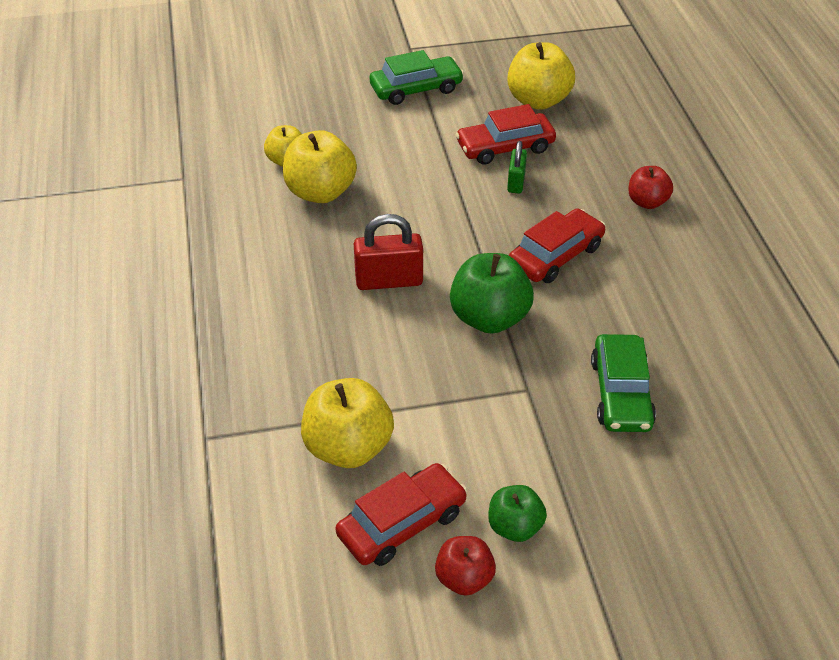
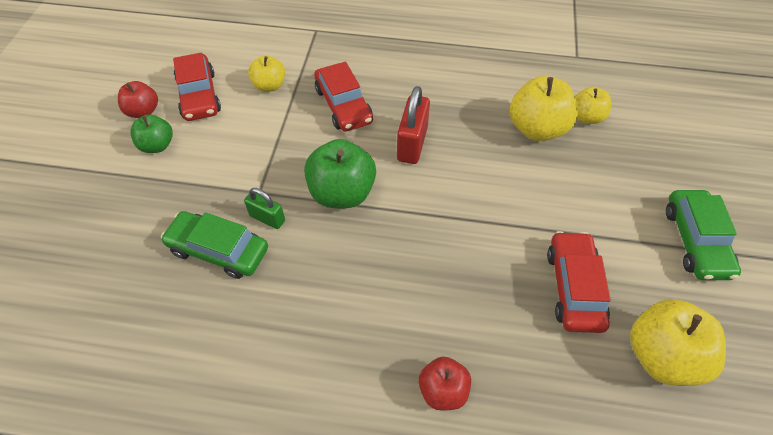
camera: 110 degrees right, 10 degrees up
(348, 447) = (269, 86): yellow apple -> yellow apple, size x0.60
(516, 182) = (512, 276): green padlock -> green padlock (267, 218)
(556, 256) = (394, 268): red car -> red car (343, 105)

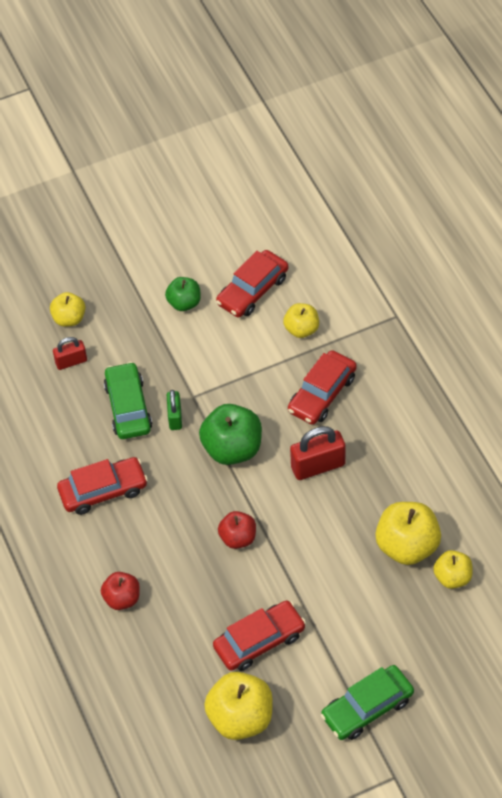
camera: 60 degrees right, 0 degrees up
(67, 243) = (69, 318): none -> yellow apple
(116, 270) = (71, 362): none -> red padlock
(143, 111) = (208, 268): red apple -> red apple (238, 538)
(294, 330) = (103, 491): none -> red car

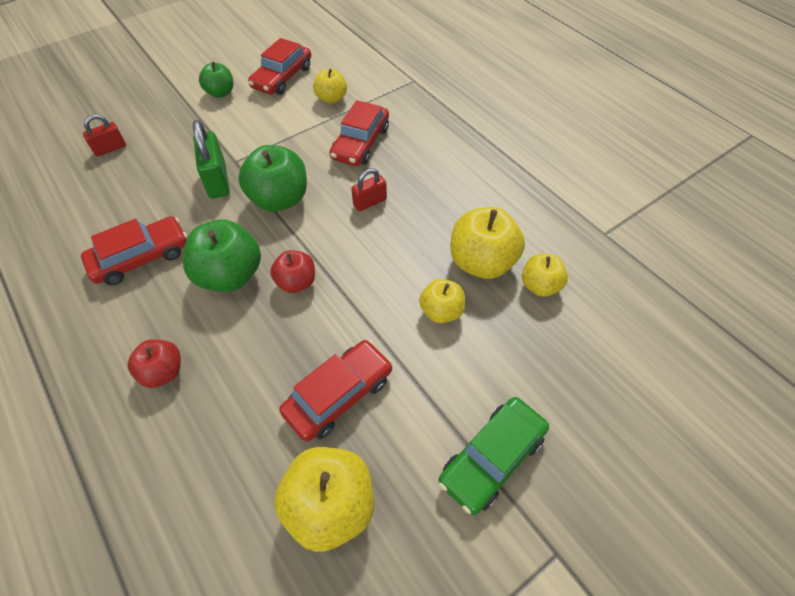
camera: 15 degrees left, 0 degrees up
(69, 318) = (110, 116): yellow apple -> yellow apple (441, 311)
(128, 407) = (168, 178): green car -> none
(175, 417) = (217, 180): green padlock -> green padlock, size x1.63
(180, 521) = (230, 275): none -> green apple
(318, 466) = (370, 202): red padlock -> red padlock, size x0.62

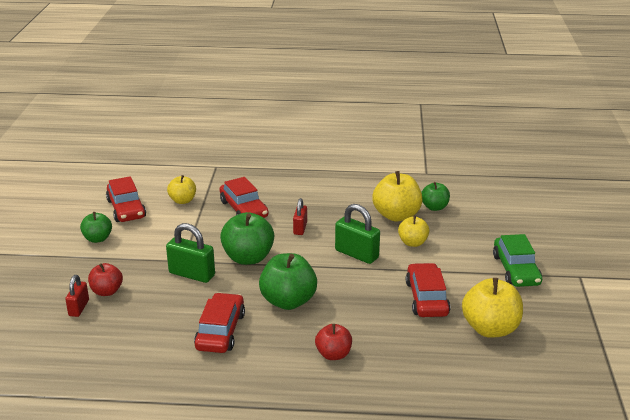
camera: 50 degrees left, 25 degrees down
(296, 282) = (328, 279): red apple -> red apple (107, 291)
(367, 276) = (356, 254): none -> green padlock
(540, 286) = (434, 207): yellow apple -> green apple

